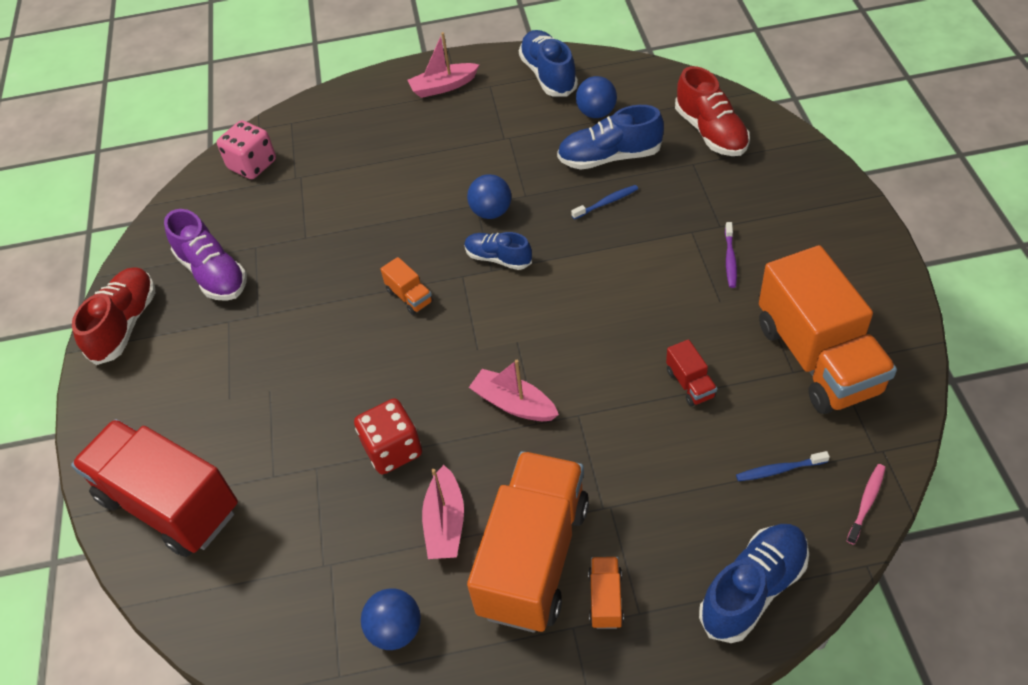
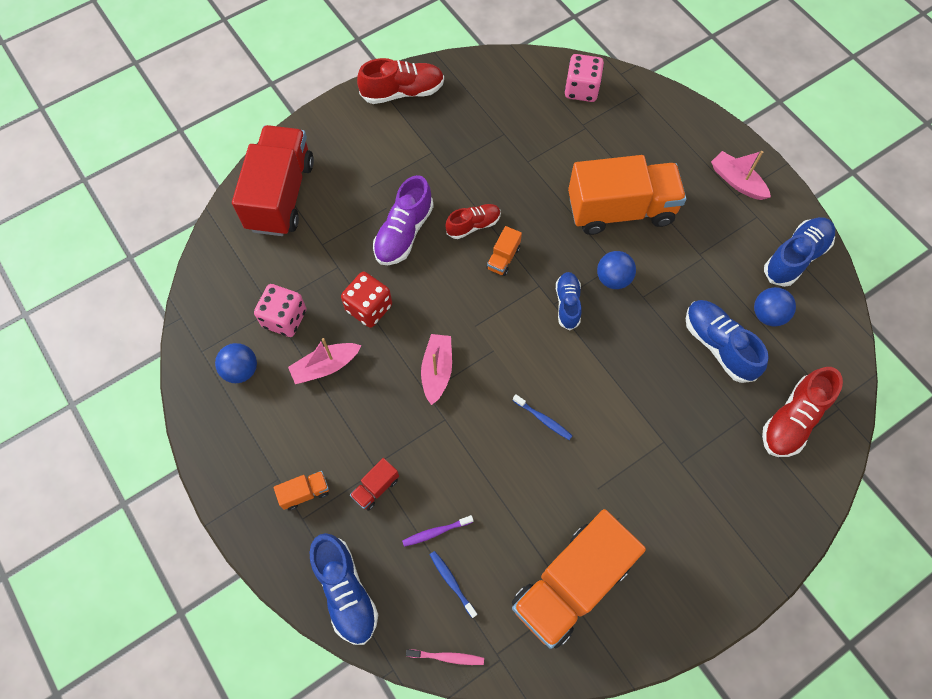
camera: 60 degrees right, 15 degrees up
(213, 273) = (468, 120): purple shoe -> purple shoe (404, 233)
(351, 311) = (473, 225): none -> red shoe
(351, 552) = (284, 318): none -> pink dice
(534, 558) = (319, 434): orange truck -> orange truck (620, 210)
(606, 202) = (665, 362): blue toothbrush -> blue toothbrush (543, 419)
(690, 384) = (505, 491): red truck -> red truck (376, 488)
(730, 259) = (647, 483): purple toothbrush -> purple toothbrush (436, 532)
(753, 589) = (345, 591): blue shoe -> blue shoe turned 45 degrees clockwise

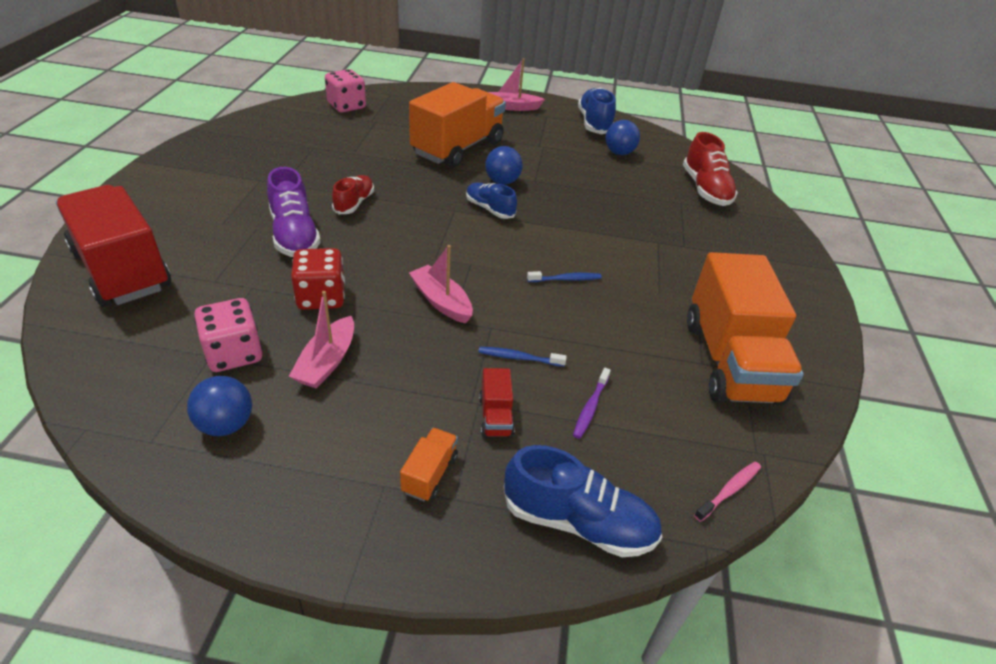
camera: 50 degrees left, 25 degrees down
(403, 92) = (186, 159): red shoe -> none
(452, 582) = (653, 432): blue toothbrush -> blue toothbrush (519, 358)
(503, 258) = (405, 209): orange truck -> none
(719, 345) = (615, 179): blue shoe -> none

